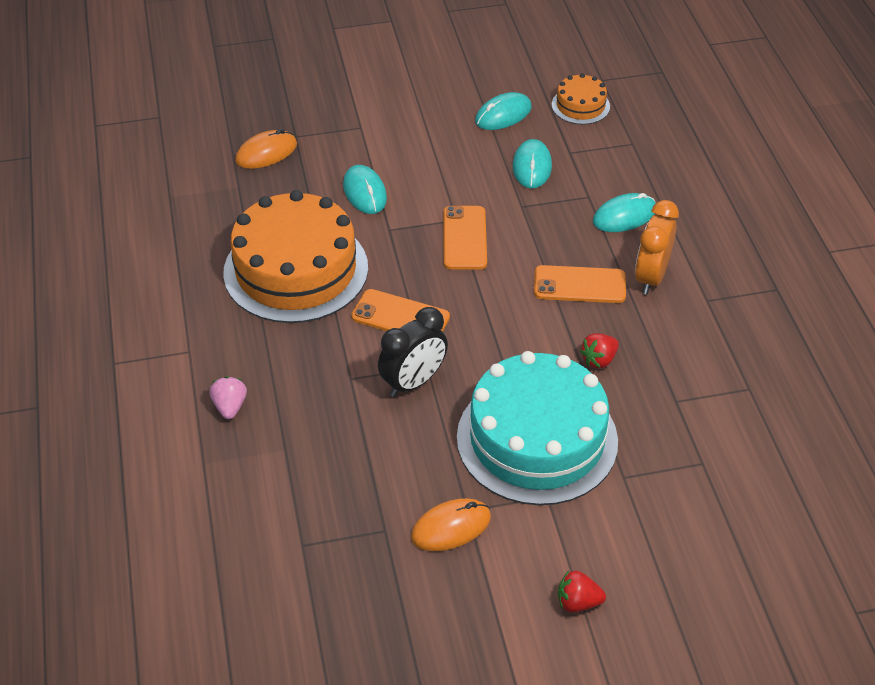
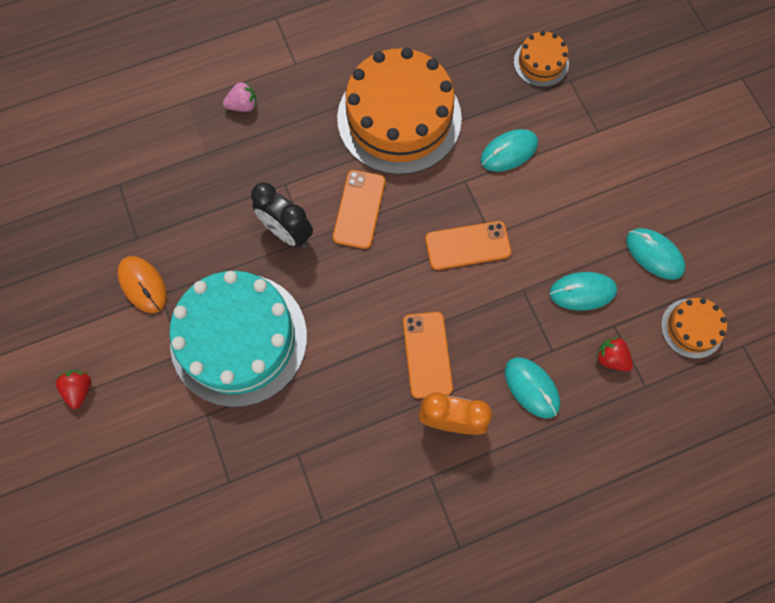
camera: 80 degrees right, 25 degrees up
(266, 153) = (541, 62): orange mouse -> orange cake
(599, 360) = (336, 381): red strawberry -> red strawberry (611, 358)

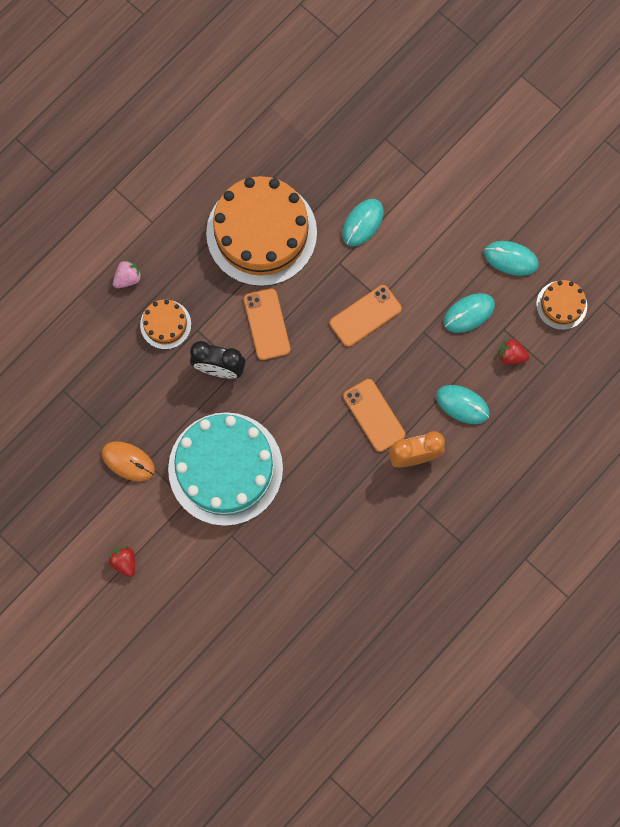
camera: 25 degrees left, 5 degrees up
(541, 62) = (354, 132): orange cake -> orange cake (165, 324)

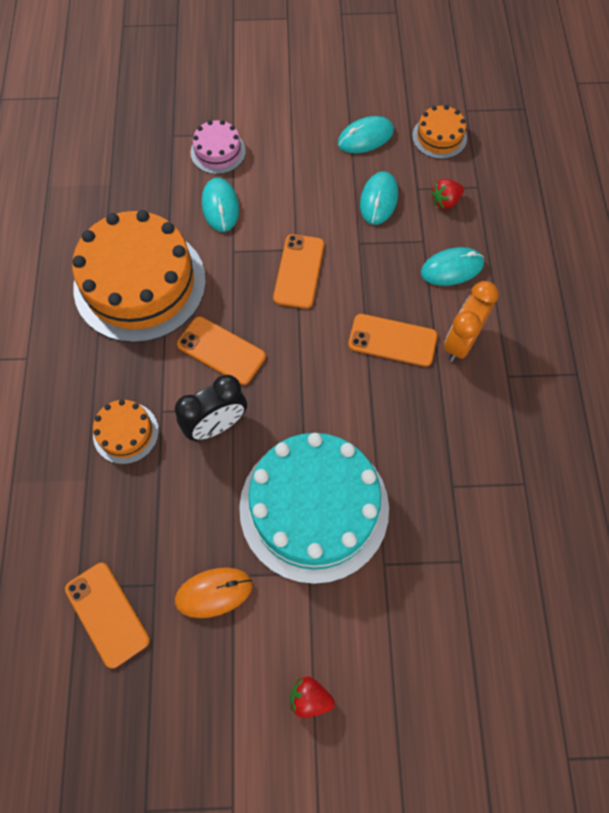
camera: 45 degrees left, 10 degrees down
(65, 419) = (107, 614): none -> orange phone
(128, 278) = (48, 425): pink strawberry -> none
(401, 179) = (218, 152): none -> pink cake

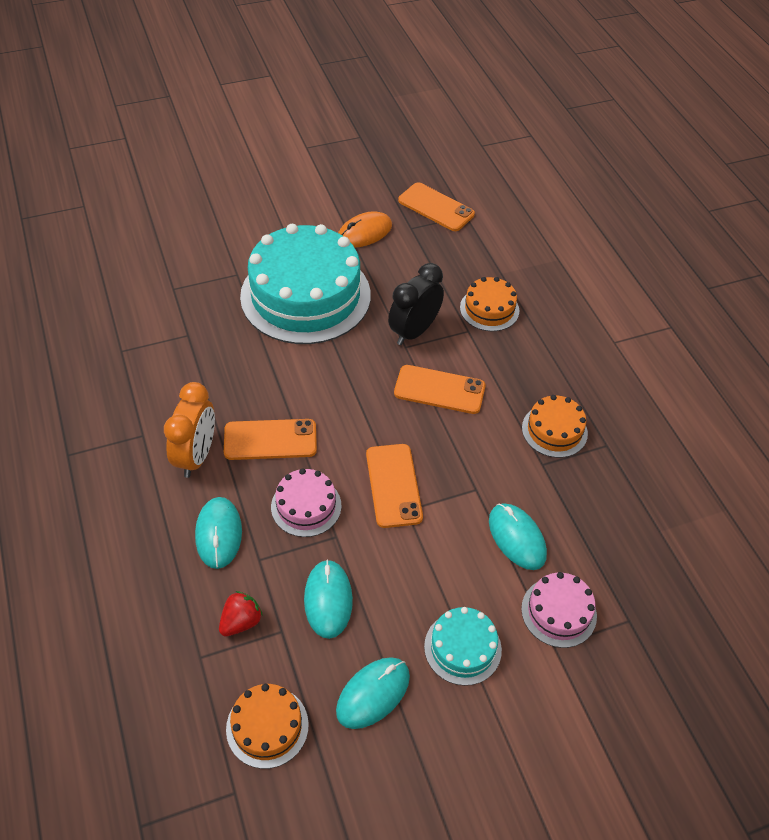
camera: 160 degrees right, 15 degrees down
(140, 283) = (554, 430): orange cake -> orange cake, size x0.46
(295, 147) = (462, 648): none -> turquoise cake
(310, 698) = (273, 198): red strawberry -> none
(376, 272) = (306, 506): none -> pink cake
(451, 268) = (219, 534): turquoise mouse -> turquoise mouse turned 60 degrees counterclockwise

